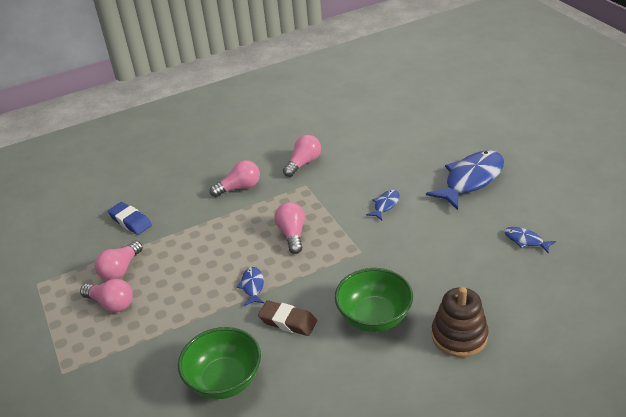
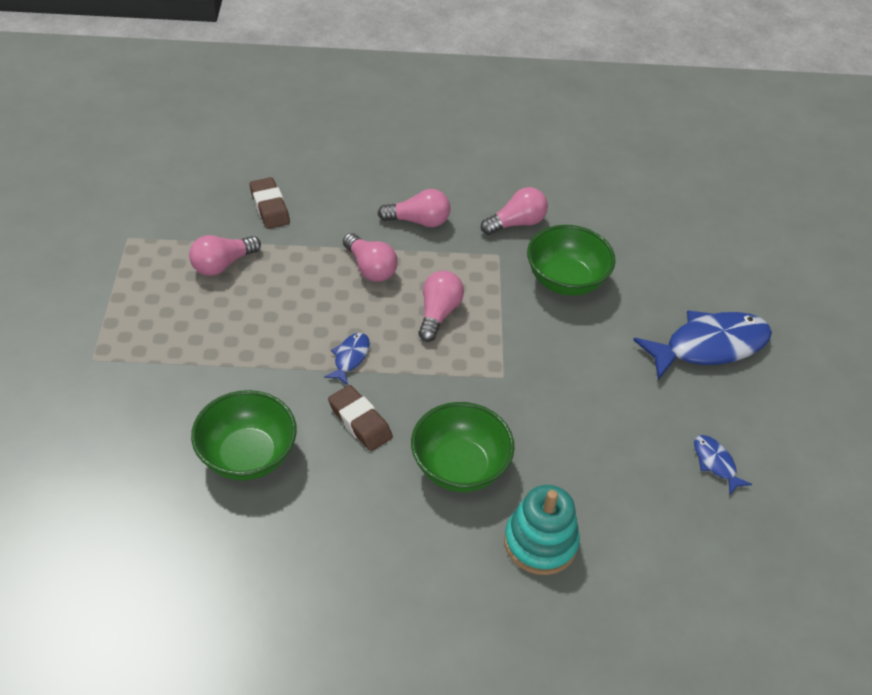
camera: 20 degrees right, 10 degrees up
(111, 304) = (188, 302): pink light bulb -> pink light bulb (370, 268)
(130, 221) = (270, 207): blue eraser -> brown eraser
(358, 181) = (566, 281): none -> green bowl
(385, 205) = (576, 329): blue fish -> none
(459, 336) = (540, 542): brown stacking toy -> turquoise stacking toy

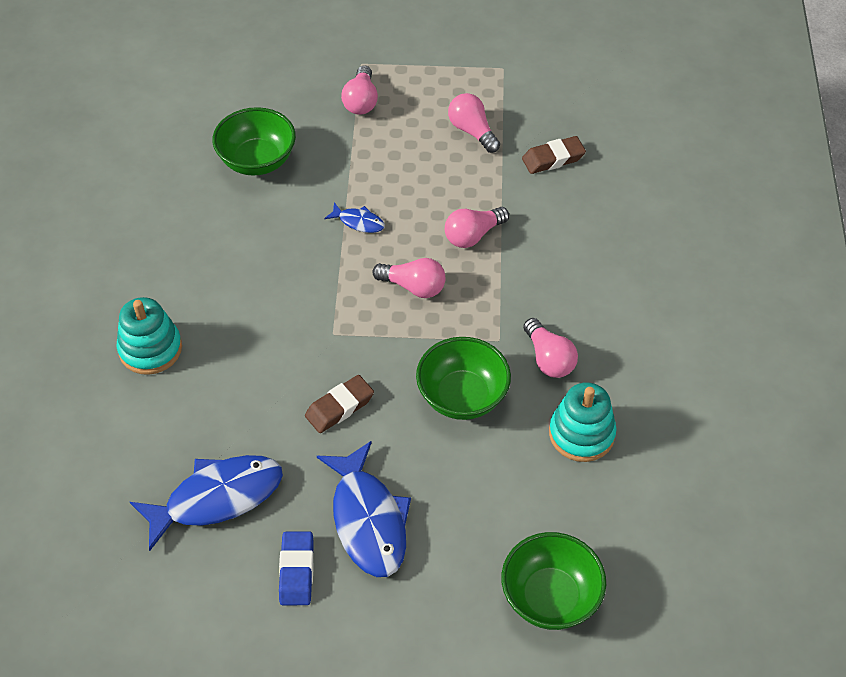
camera: 95 degrees right, 5 degrees up
(360, 422) = (286, 230): brown eraser -> brown eraser (339, 407)
(418, 221) = (544, 274): pink light bulb -> pink light bulb (361, 101)
(459, 467) = (232, 297): green bowl -> green bowl (550, 597)
(592, 208) = (581, 434): none -> turquoise stacking toy
(715, 463) = (217, 498): blue fish -> blue fish, size x2.16
(774, 396) = (297, 571): none -> blue eraser

